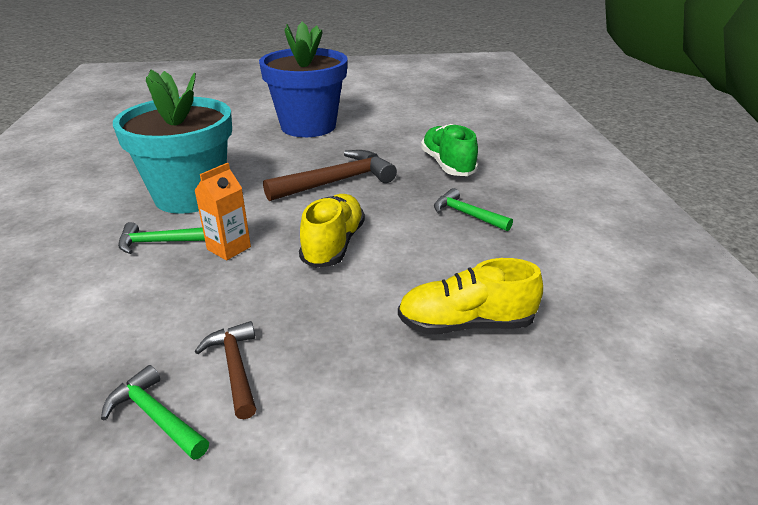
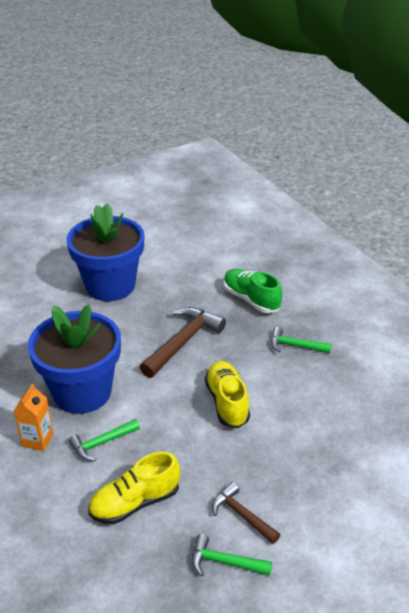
camera: 25 degrees left, 5 degrees up
(190, 196) = (82, 392): turquoise flower pot -> blue flower pot
(229, 248) = (157, 430): orange carton -> orange carton (38, 440)
(466, 324) = (349, 435): yellow shoe -> yellow shoe (135, 502)

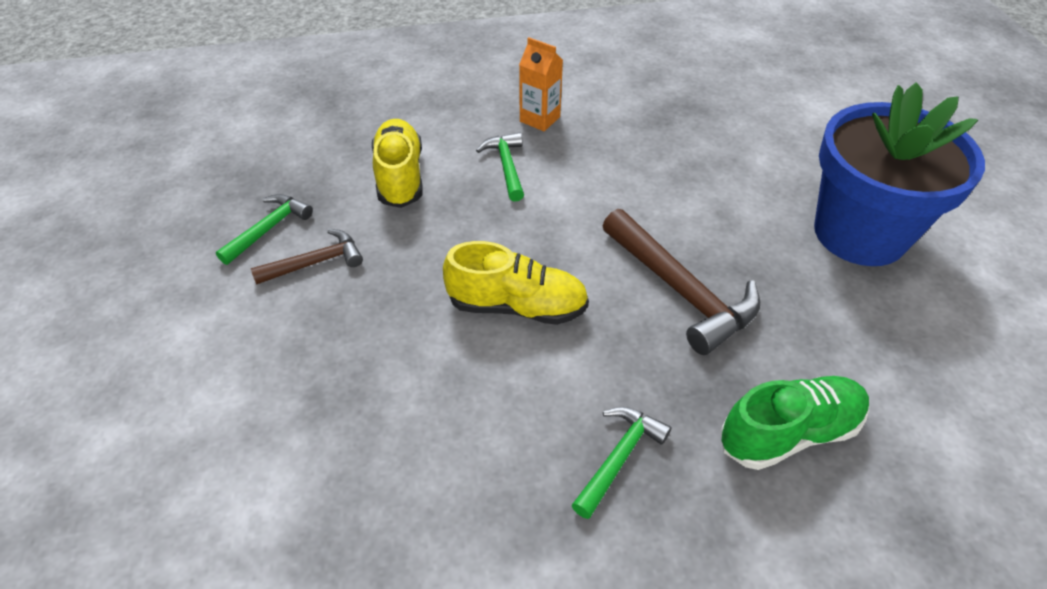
camera: 110 degrees right, 10 degrees up
(82, 392) = (606, 164): blue flower pot -> none

